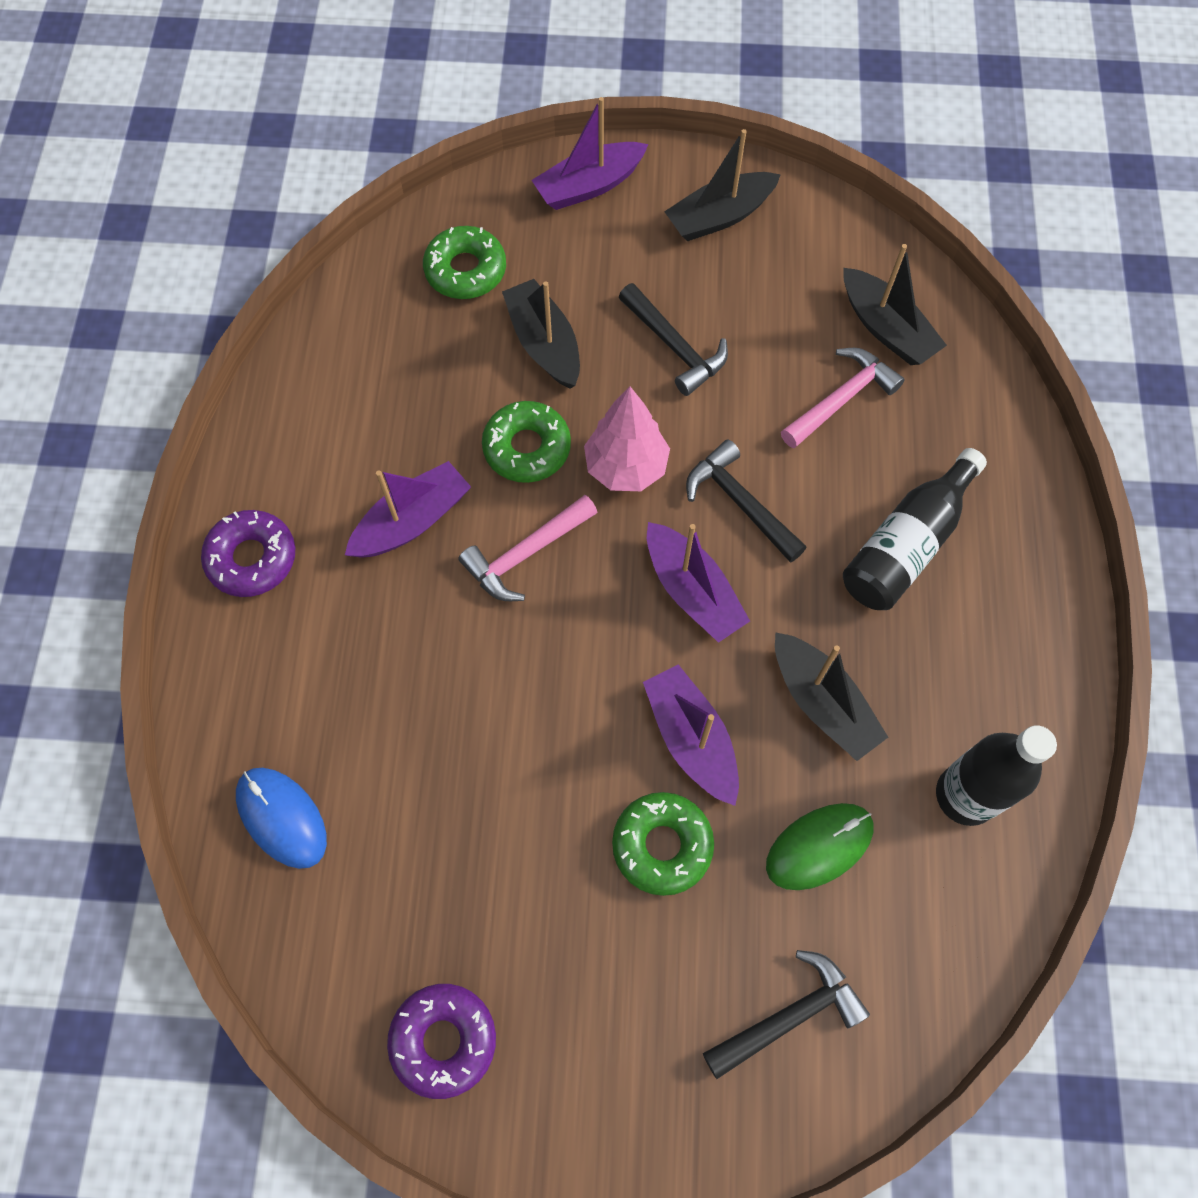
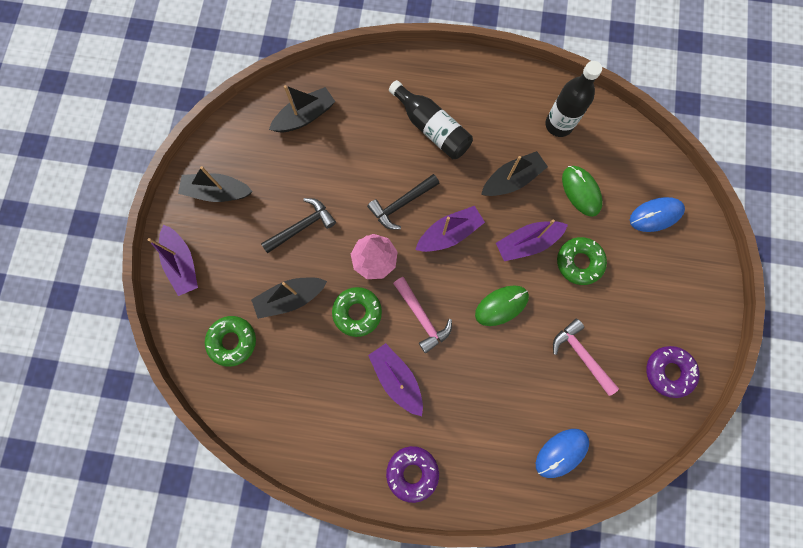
camera: 85 degrees left, 10 degrees up
(559, 694) = (501, 305): none -> green mouse
(720, 216) = (217, 192): black boat -> black boat turned 120 degrees clockwise
(789, 1016) = (655, 215): black hammer -> blue mouse
(841, 399) = (345, 145): pink hammer -> pink hammer (581, 355)

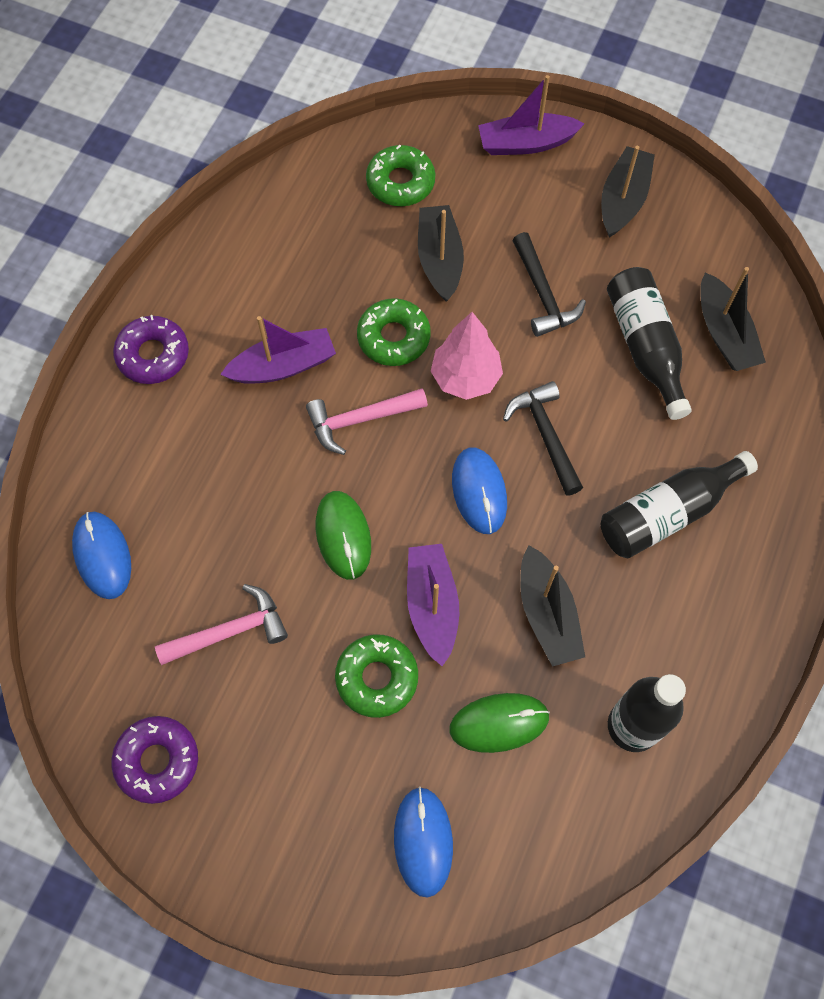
camera: 105 degrees right, 10 degrees down
(326, 159) = (645, 347): none -> black bottle
(449, 233) = (479, 491): purple boat -> blue mouse

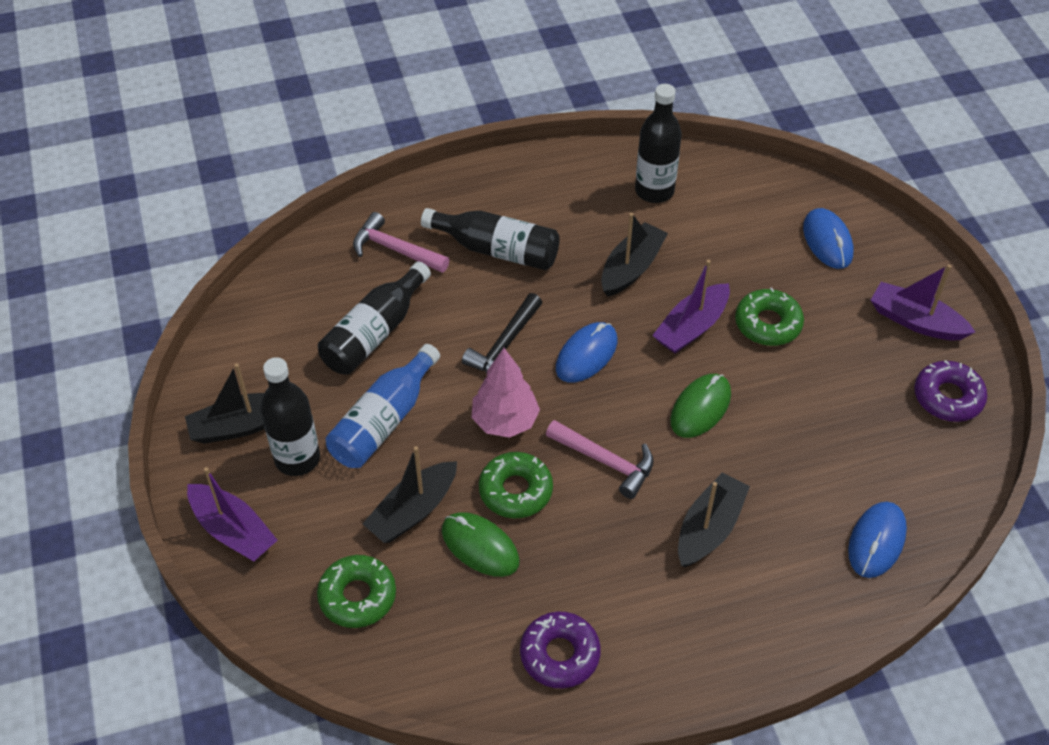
camera: 130 degrees left, 15 degrees down
(153, 355) = (699, 649): purple donut -> purple donut (560, 654)
(230, 631) = (832, 422): pink hammer -> pink hammer (395, 249)
(283, 366) = (614, 546): purple boat -> purple boat (915, 321)
(423, 841) = (827, 241): blue mouse -> blue mouse turned 60 degrees counterclockwise
(499, 723) = (723, 249): green mouse -> green mouse (480, 546)
(543, 294) = (384, 421): black hammer -> blue bottle
(557, 217) = (297, 459): none -> black bottle
(724, 333) = (319, 296): black boat -> black boat (709, 528)

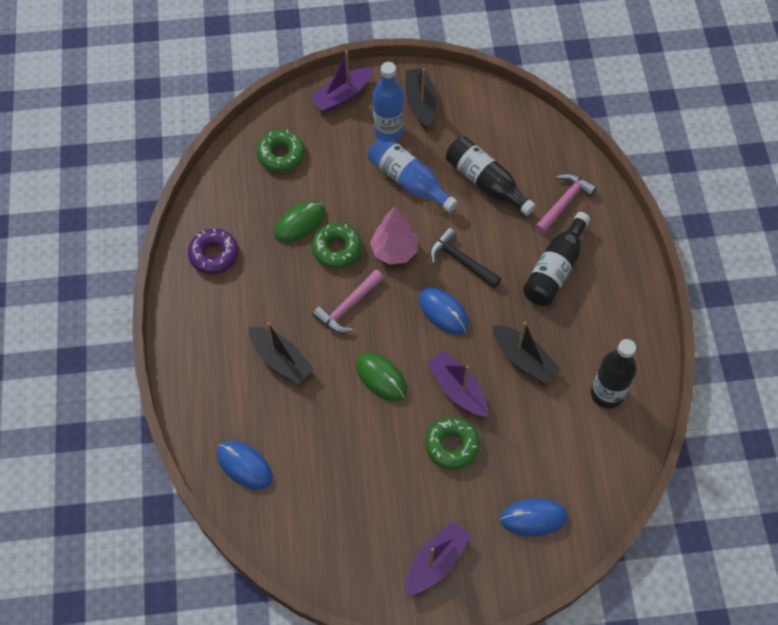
camera: 100 degrees right, 10 degrees up
(297, 459) = (388, 131): black bottle -> blue bottle
(413, 511) = (334, 190): black boat -> none
(948, 397) = (356, 561): purple donut -> none

